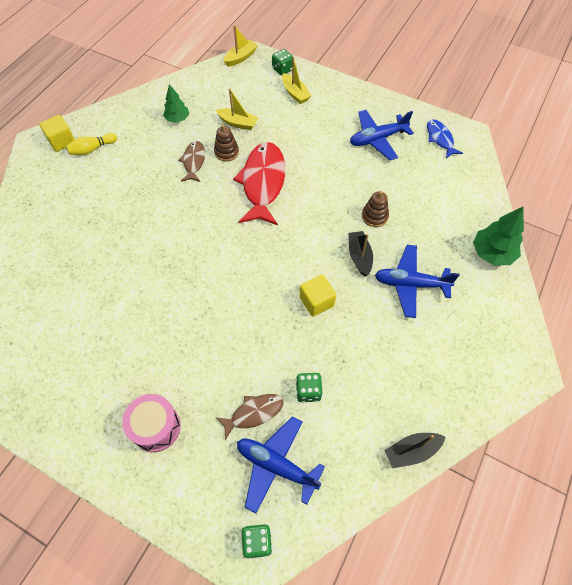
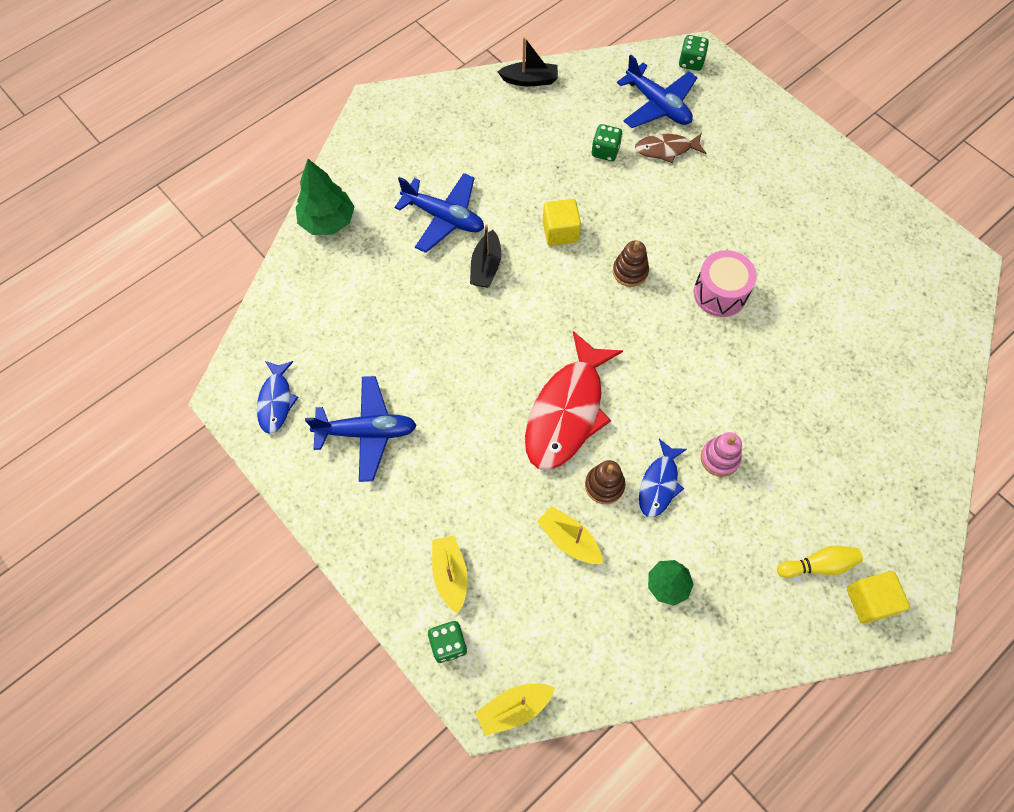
camera: 160 degrees left, 5 degrees up
(156, 427) = (766, 166): pink drum -> pink drum (720, 293)
(159, 185) = (719, 458): none -> pink stacking toy
(194, 162) = (659, 484): brown fish -> blue fish
(374, 216) = (439, 311): brown stacking toy -> brown stacking toy (630, 271)

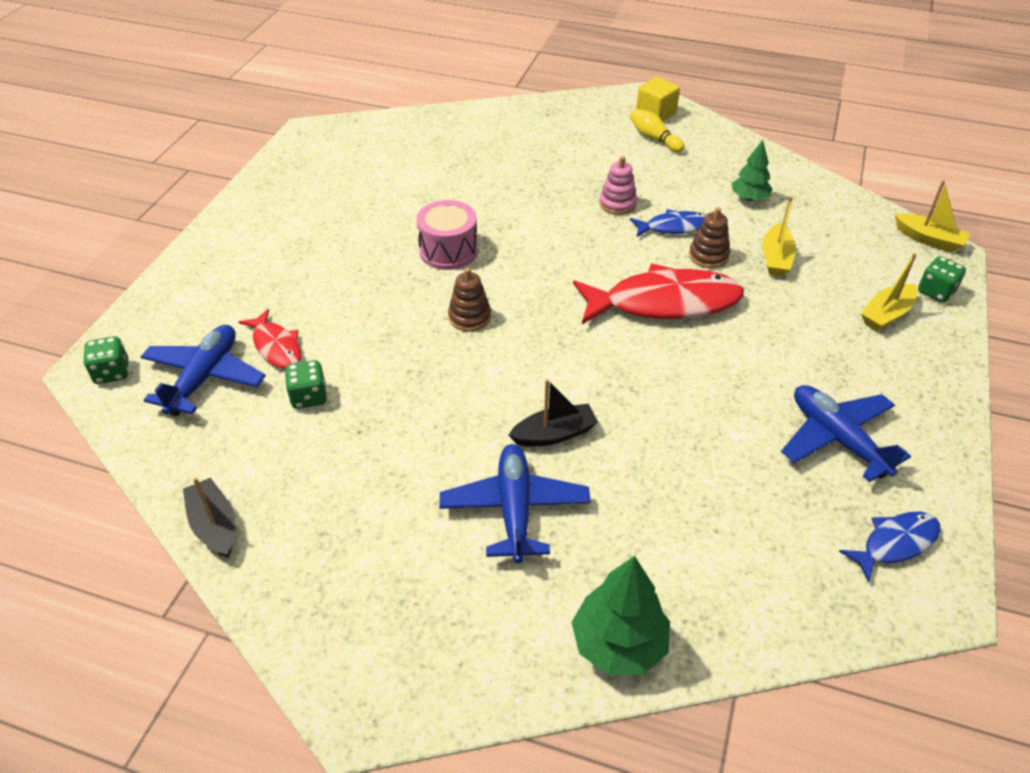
camera: 120 degrees left, 20 degrees down
(560, 231) = (457, 390): yellow cube -> none
(666, 149) = (276, 346): brown fish -> red fish

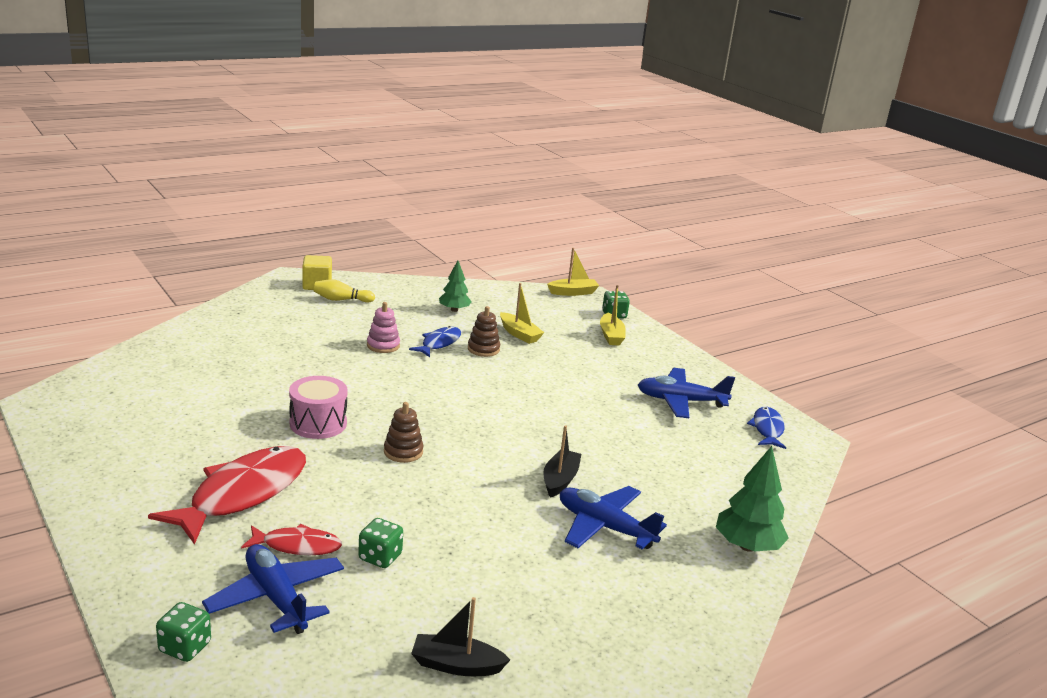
camera: 55 degrees left, 20 degrees down
(664, 303) = (501, 384): red fish -> red fish (242, 494)

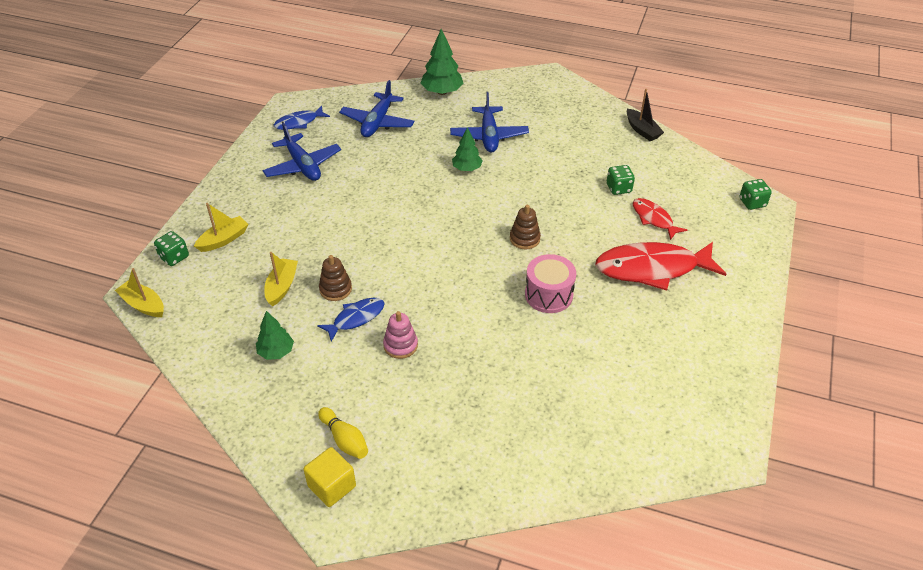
camera: 125 degrees left, 20 degrees up
(276, 598) = (690, 200): blue plane -> blue plane (377, 122)
(439, 343) = (356, 318): blue fish -> blue fish turned 150 degrees clockwise
(560, 480) = (467, 168): black boat -> green tree

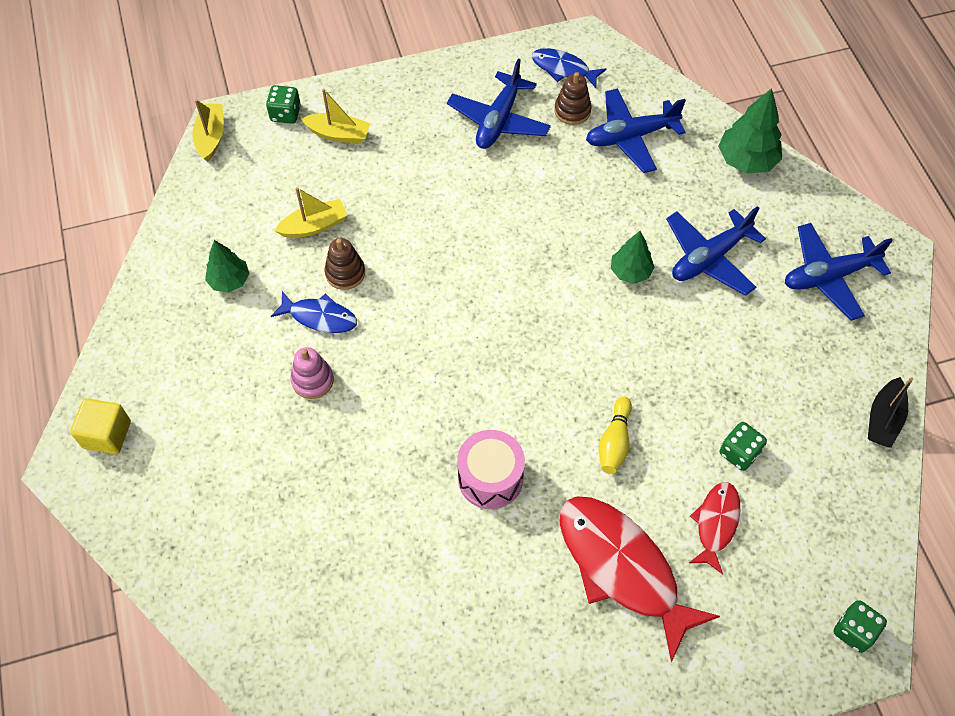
camera: 55 degrees right, 15 degrees up
(344, 440) = (165, 409): yellow bowling pin -> yellow bowling pin (614, 442)
(524, 239) = (561, 401): brown stacking toy -> brown stacking toy (572, 111)
(543, 103) = (828, 276): none -> blue plane

